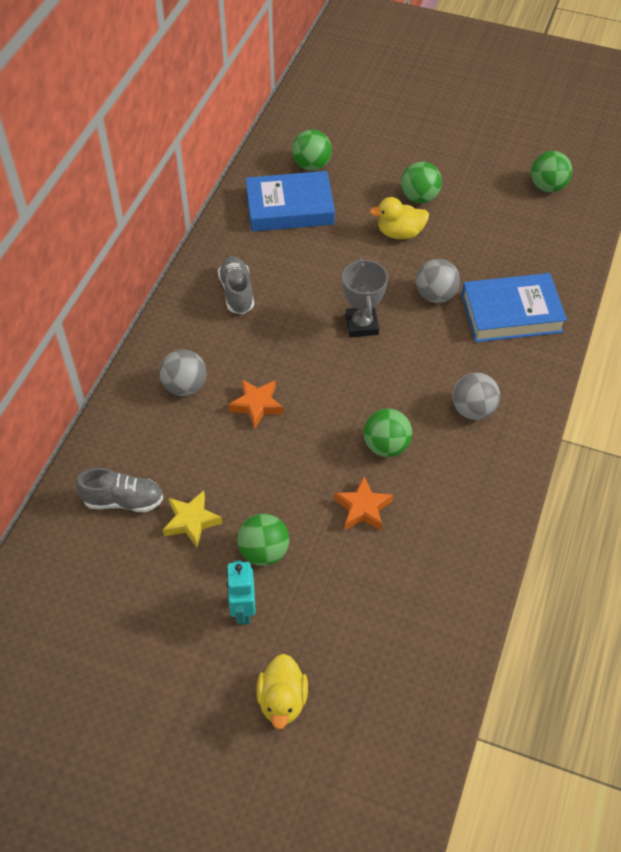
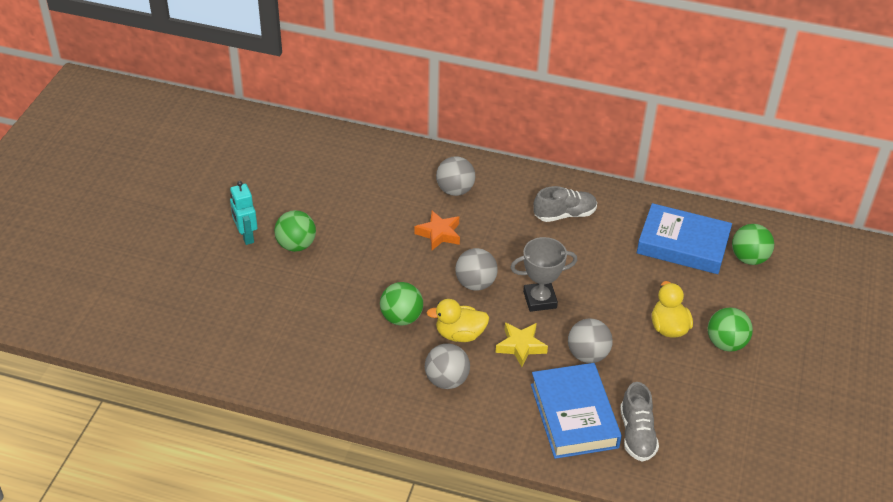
camera: 85 degrees right, 10 degrees down
(123, 500) = (342, 166): grey shoe -> grey shoe (637, 434)
(191, 521) = (324, 203): yellow star -> yellow star (520, 346)
(243, 610) = (246, 236): turquoise robot -> turquoise robot turned 105 degrees counterclockwise
(282, 700) = (171, 261): yellow duck -> yellow duck (459, 334)
(290, 208) = (683, 245): blue book -> blue book turned 60 degrees counterclockwise
(336, 377) = (475, 283): none -> grey ball
(363, 508) = (336, 303): orange star -> none
(547, 186) = (777, 459): green ball -> none

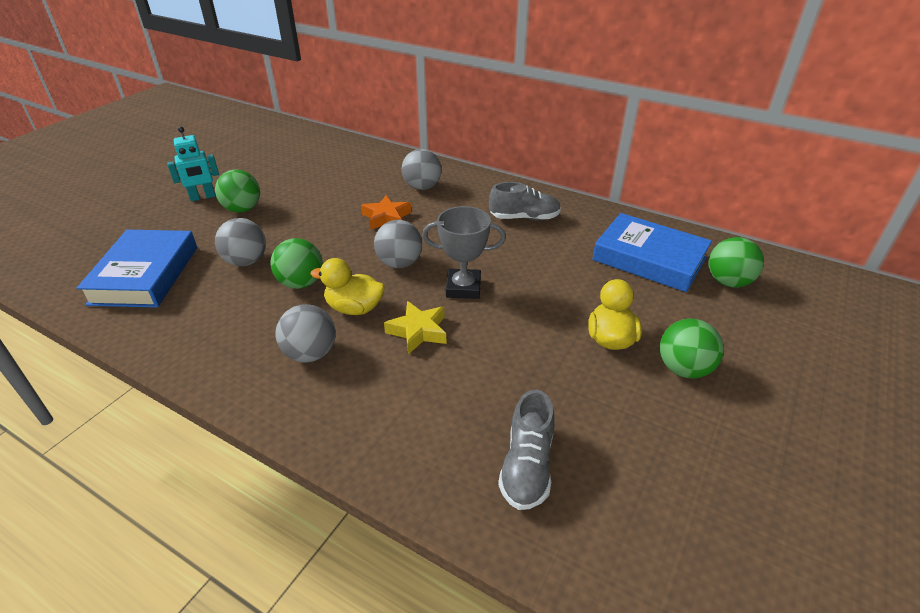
camera: 15 degrees right, 5 degrees down
(246, 236) = (203, 197): turquoise robot -> turquoise robot turned 105 degrees counterclockwise
(574, 415) = (448, 424): blue book -> blue book (145, 275)
(587, 355) = (496, 353): grey ball -> grey ball (246, 261)

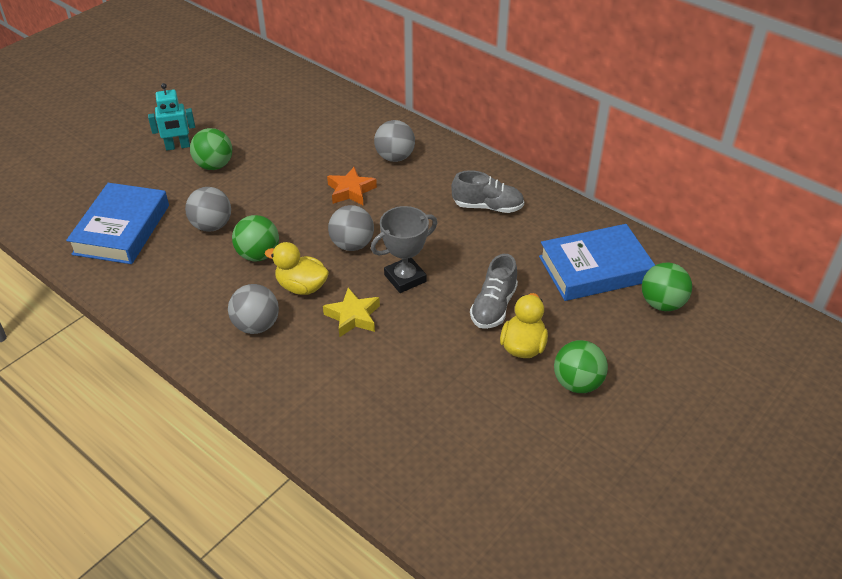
camera: 10 degrees right, 5 degrees up
(463, 288) = (405, 278): grey trophy -> grey trophy turned 45 degrees counterclockwise
(527, 466) = (411, 445): grey shoe -> grey shoe (493, 306)
(649, 259) = (595, 269): blue book -> blue book turned 60 degrees counterclockwise

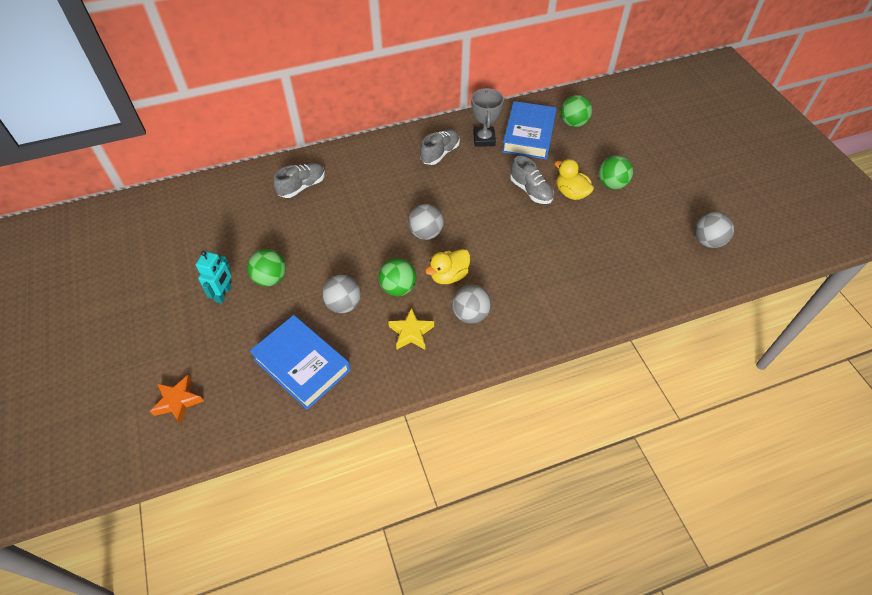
camera: 60 degrees left, 10 degrees up
(349, 132) = (302, 186): none -> grey shoe
(351, 191) = (369, 212): orange star -> orange star (178, 401)
(353, 317) = (496, 260): yellow star -> yellow star (411, 333)
(395, 157) = (352, 175): grey ball -> grey ball (708, 241)
(405, 278) = (478, 220): grey trophy -> grey trophy (484, 139)

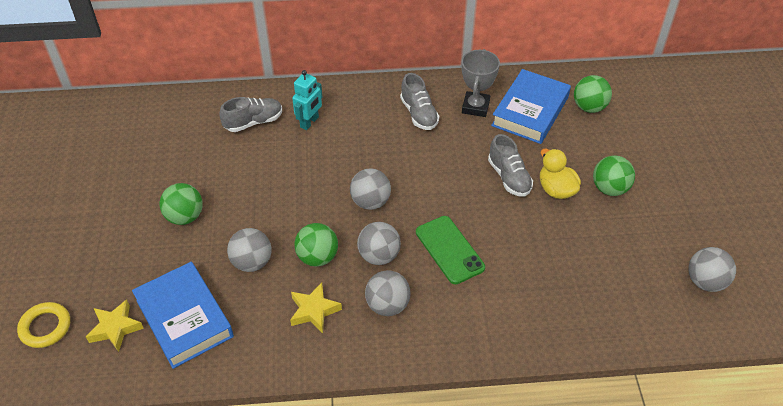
camera: 15 degrees right, 5 degrees down
(178, 401) = (45, 327): orange star -> yellow ring
(223, 294) = (131, 223): turquoise robot -> turquoise robot (309, 122)
(243, 387) = (115, 328): none -> yellow star
(440, 153) = (419, 114): grey shoe -> grey shoe turned 105 degrees clockwise
(449, 276) = (379, 256): yellow duck -> grey ball
(504, 258) = (449, 250): none -> green phone

